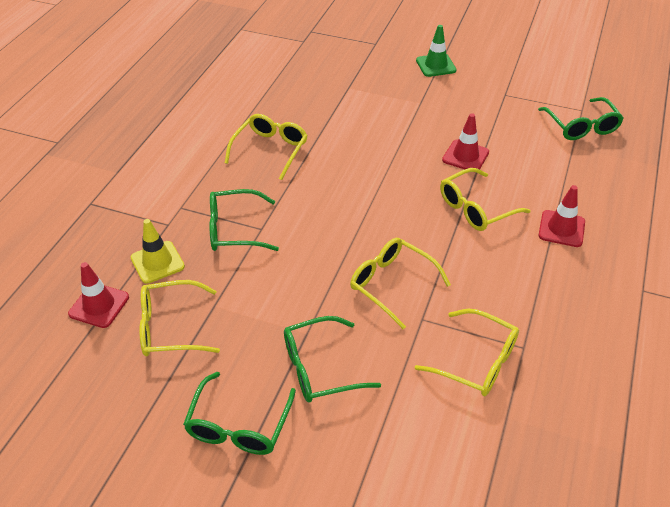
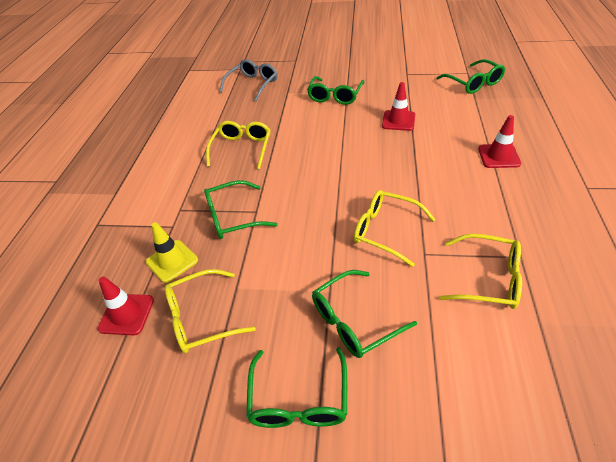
camera: 10 degrees left, 0 degrees up
(311, 67) = (253, 85): none -> grey glasses
(403, 106) = (335, 96): none -> green glasses
(436, 65) = (347, 65): green traffic cone -> none
(476, 208) = (425, 156): yellow glasses -> none

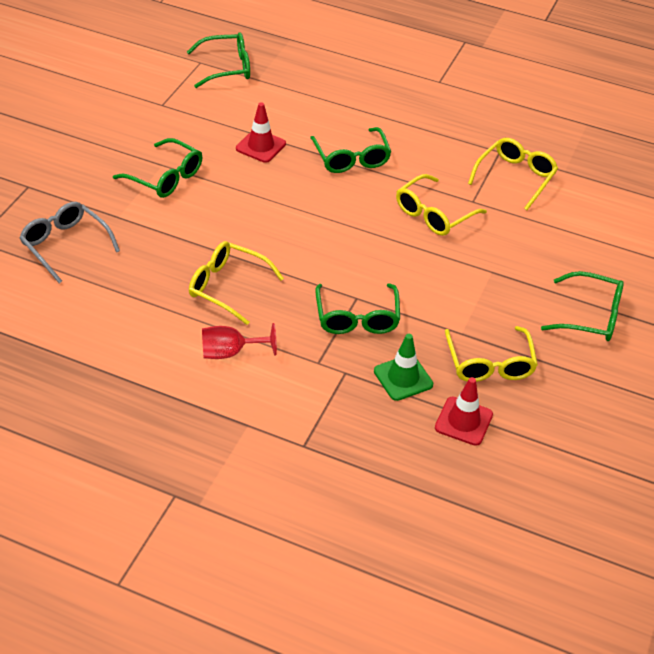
camera: 80 degrees left, 0 degrees up
(172, 261) = (403, 378): yellow traffic cone -> green traffic cone
(180, 167) = (230, 352): none -> red goblet
(354, 321) = (529, 265): green glasses -> green glasses (351, 158)
(498, 156) = (368, 107): red traffic cone -> none

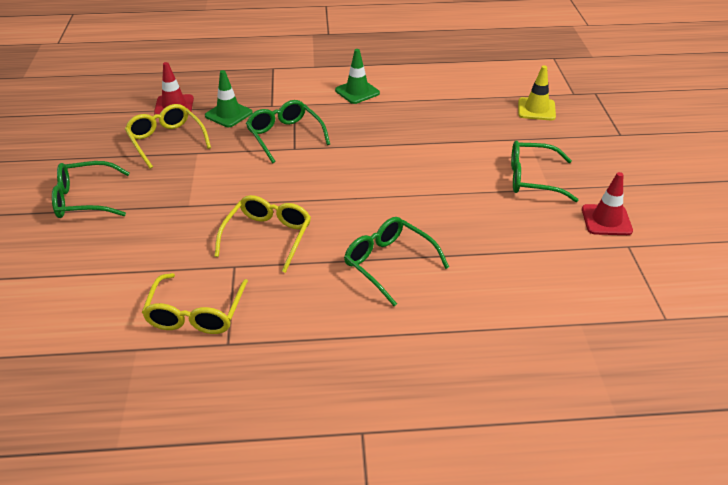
camera: 155 degrees right, 5 degrees down
(65, 245) = (536, 109): grey glasses -> yellow traffic cone
(227, 68) = (629, 324): green glasses -> none
(227, 287) = (396, 123): yellow glasses -> none
(230, 352) = (357, 92): red goblet -> green traffic cone
(261, 146) = (487, 240): red traffic cone -> red traffic cone (606, 220)

